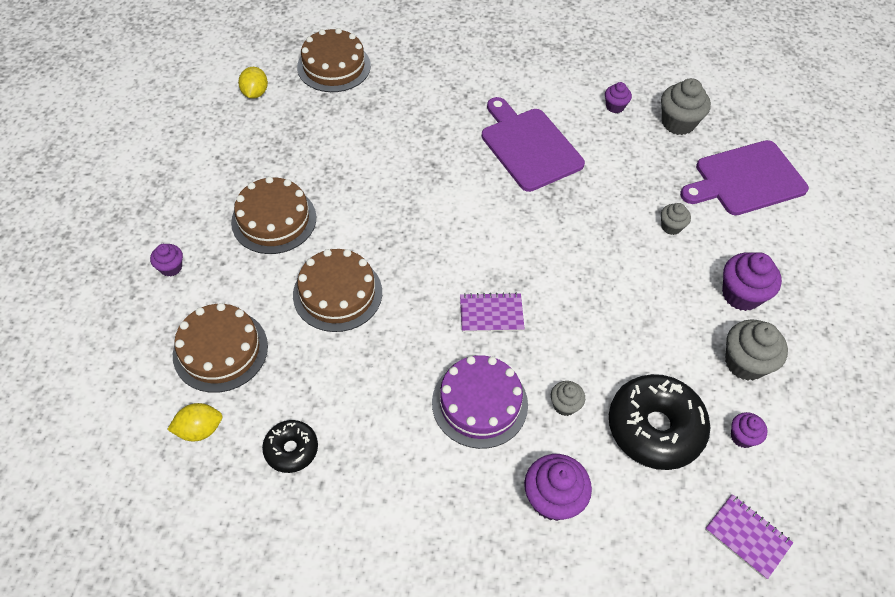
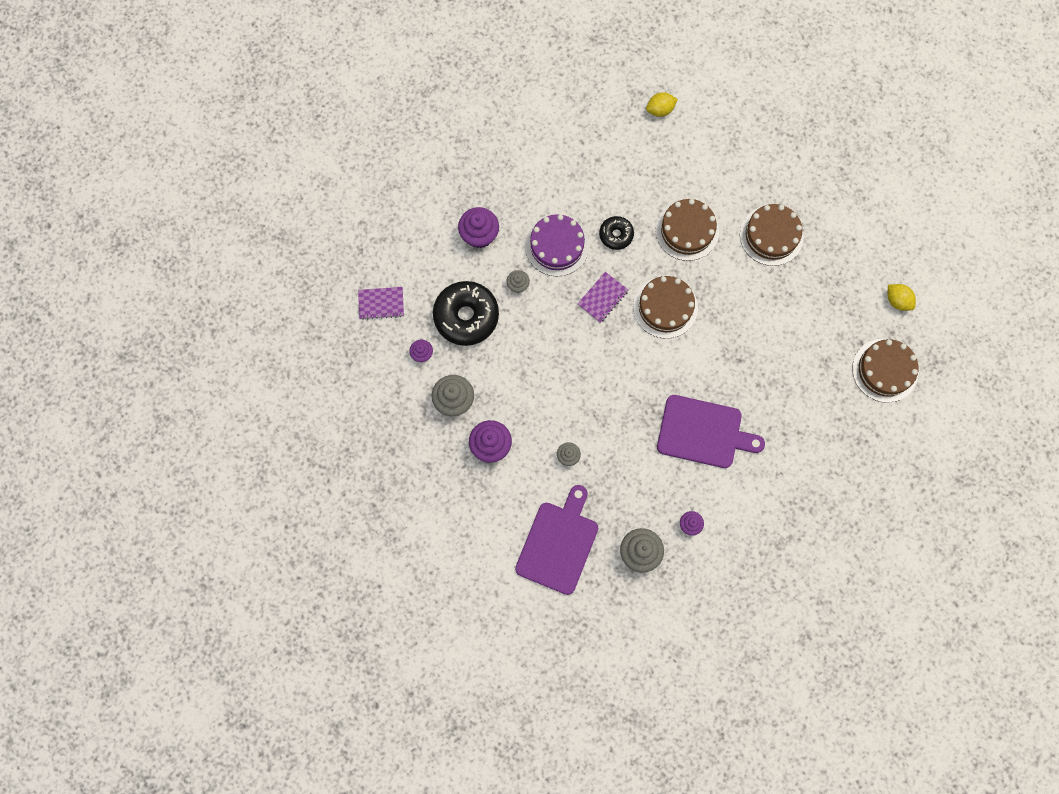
camera: 135 degrees right, 20 degrees up
(171, 267) = (780, 159): purple cupcake -> none
(200, 429) = (660, 110): yellow lemon -> yellow lemon turned 45 degrees clockwise
(220, 350) = (700, 148): brown cake -> brown cake (665, 307)
(291, 449) = (611, 142): black donut -> black donut (616, 235)

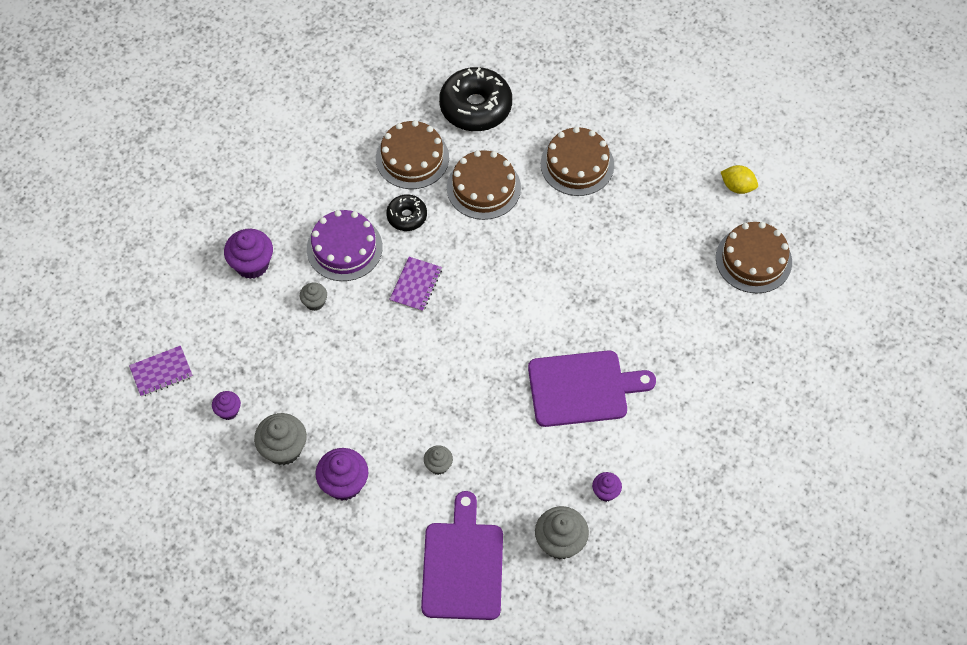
camera: 20 degrees left, 15 degrees down
(466, 316) = (266, 354): black donut -> black donut (475, 107)
(660, 110) = (408, 79): yellow lemon -> none
(665, 307) = (489, 272): brown cake -> brown cake (412, 158)

